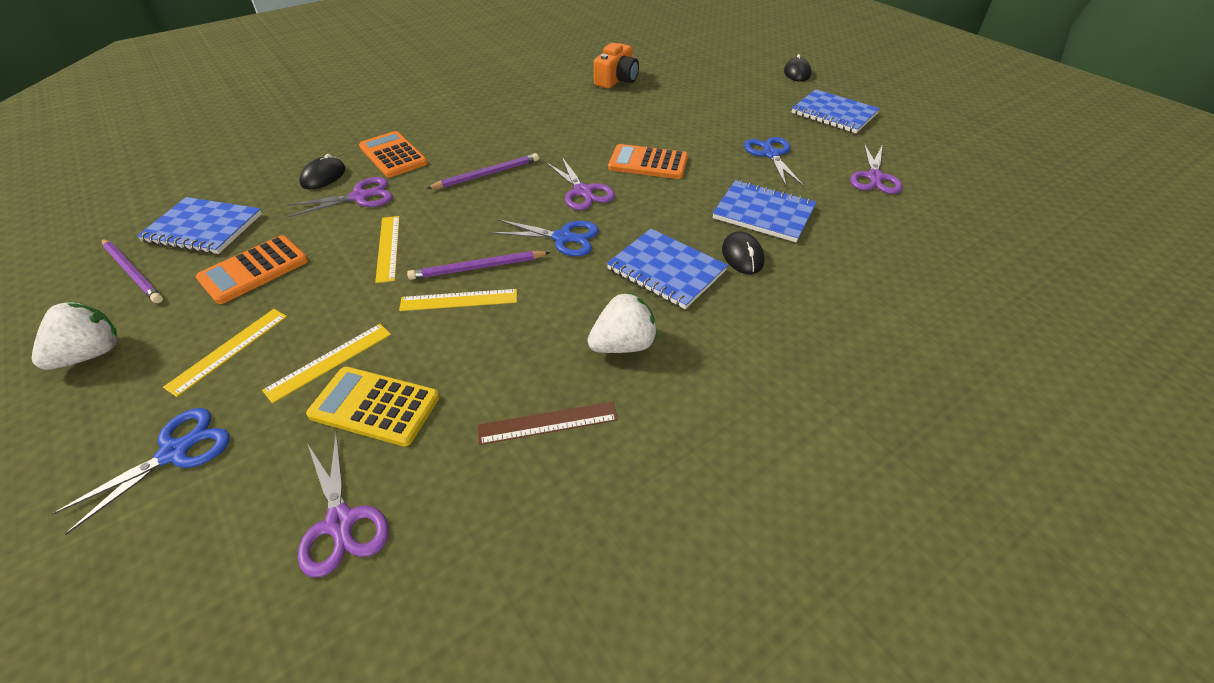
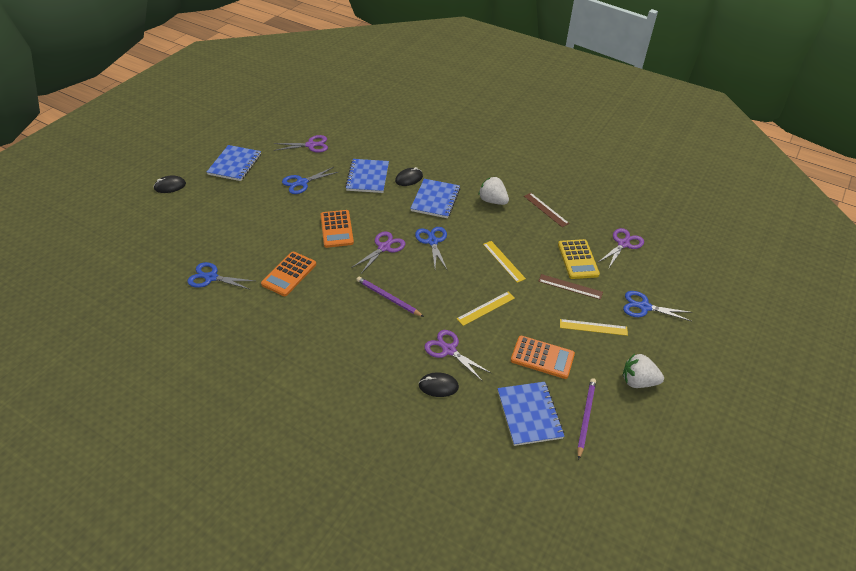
camera: 115 degrees left, 0 degrees up
(329, 361) = (570, 286): yellow ruler -> brown ruler
(393, 155) = (390, 361): orange calculator -> orange calculator (289, 274)
(477, 268) = (477, 264): purple pencil -> none
(617, 80) = (211, 277): orange camera -> blue scissors

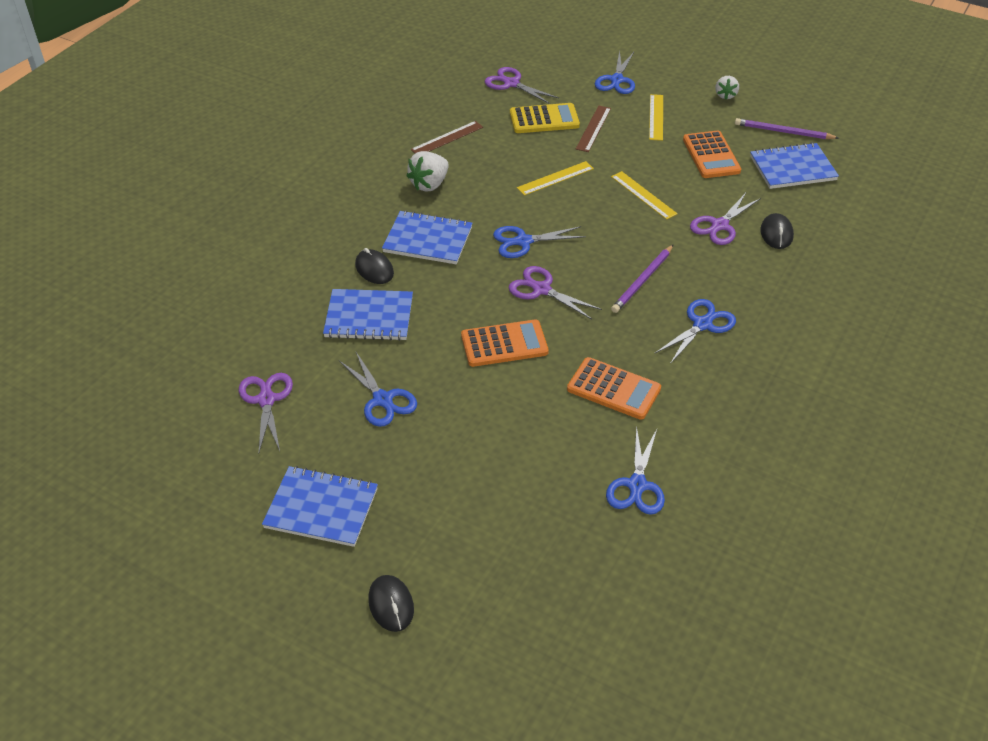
camera: 90 degrees left, 0 degrees up
(340, 325) = (702, 324): none -> blue scissors
(542, 357) = (711, 155): orange calculator -> orange calculator turned 150 degrees clockwise
(638, 381) = (725, 95): white strawberry -> white strawberry, size x0.64

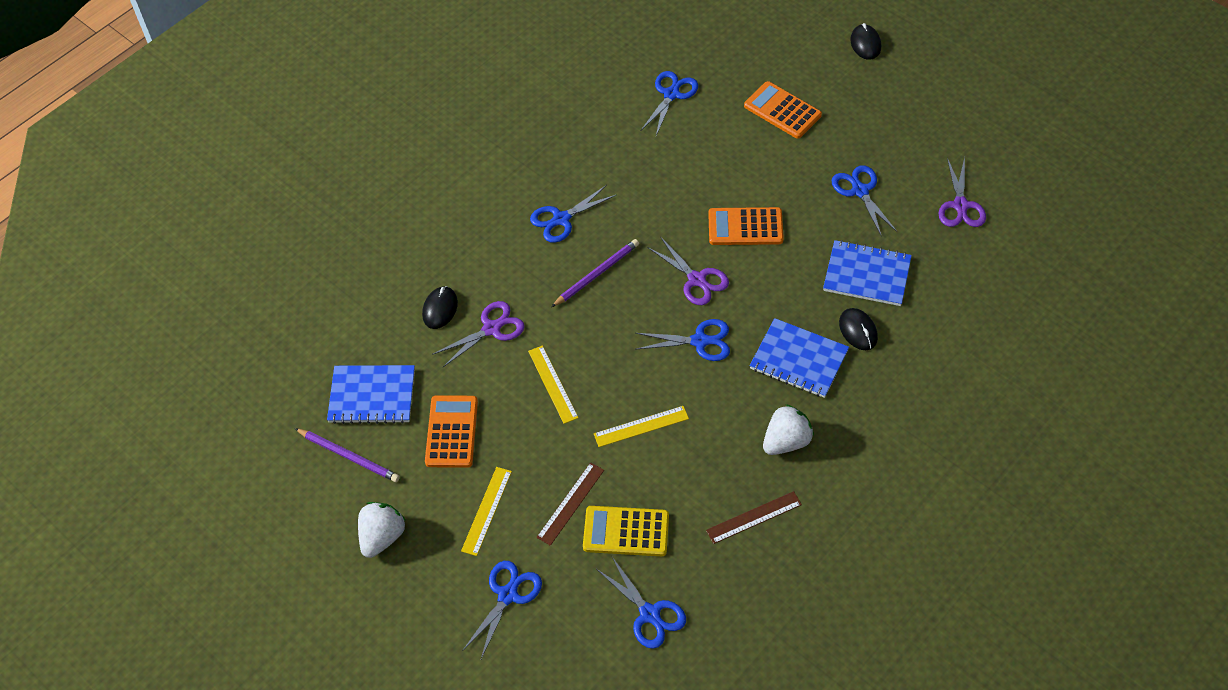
camera: 165 degrees left, 10 degrees up
(321, 508) = (913, 112): blue notebook -> none
(511, 83) = (650, 614): purple scissors -> blue scissors
(613, 389) = (662, 171): orange calculator -> orange calculator (782, 111)
(725, 95) = (382, 537): white strawberry -> white strawberry, size x1.56

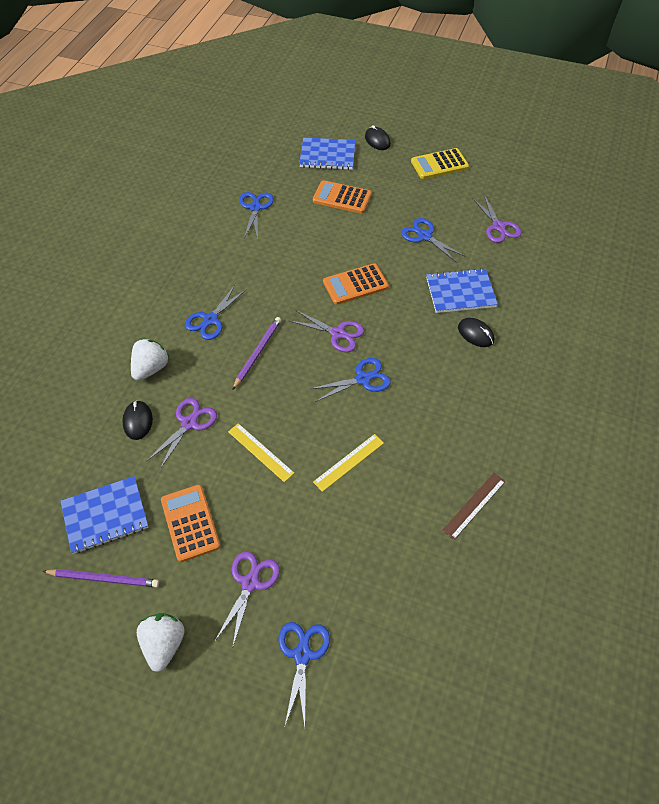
camera: 25 degrees left, 0 degrees up
(486, 510) = (250, 582): yellow ruler -> purple scissors
(571, 503) = (320, 549): brown ruler -> none
(626, 531) = (378, 556): yellow calculator -> yellow calculator (439, 164)
(650, 614) = (432, 623): blue scissors -> none
(786, 441) = (467, 435): white strawberry -> white strawberry (151, 368)
(798, 360) = (444, 369): blue notebook -> blue notebook (327, 155)

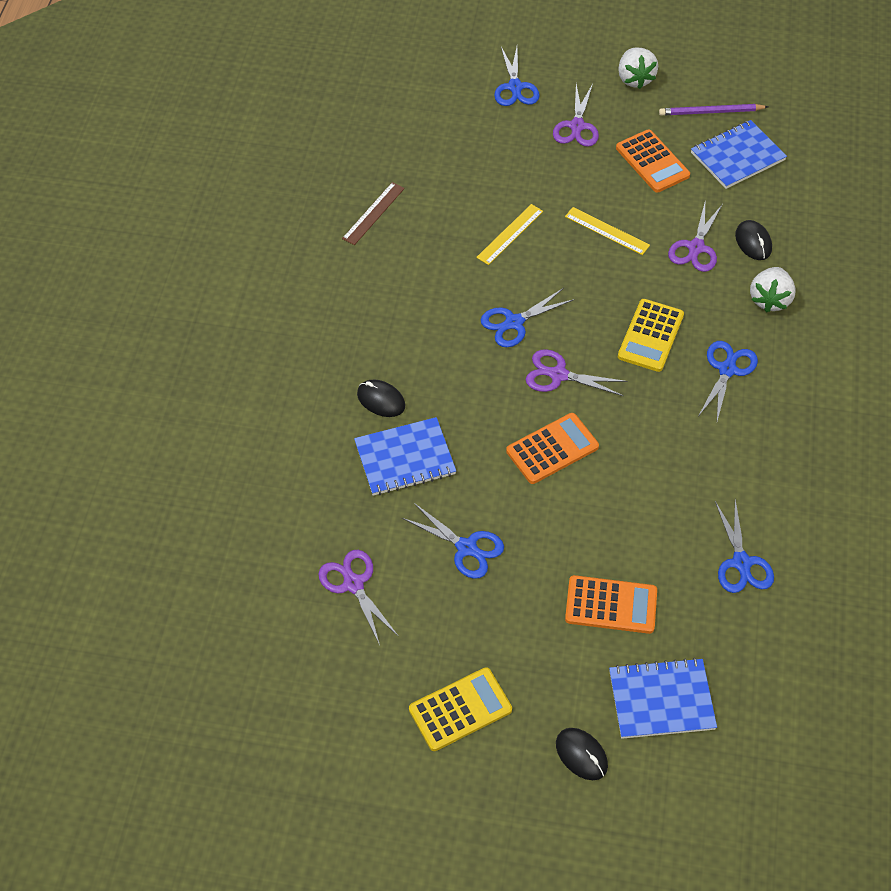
camera: 170 degrees right, 0 degrees up
(257, 353) = (650, 336): purple pencil -> yellow calculator

